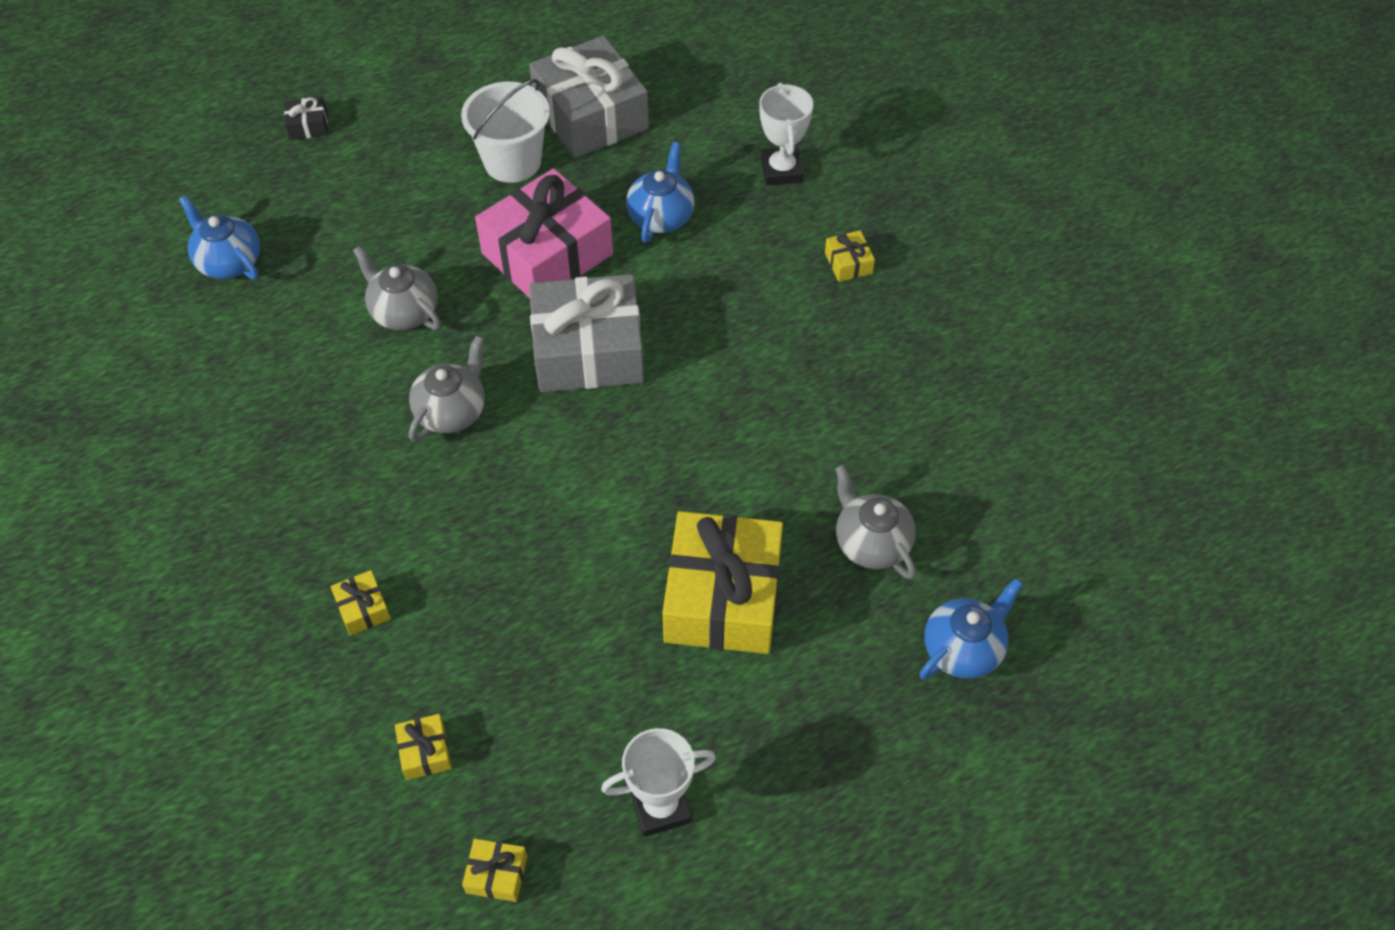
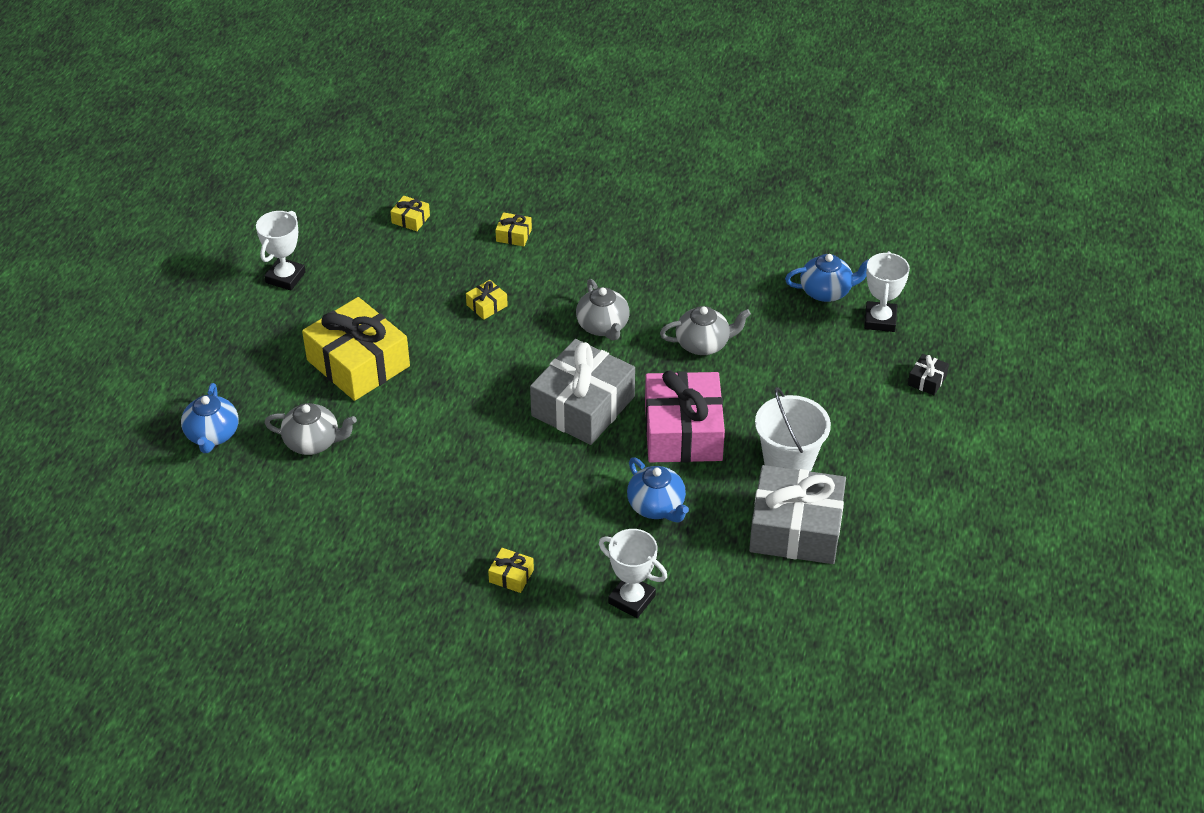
camera: 130 degrees right, 10 degrees down
(243, 199) = (880, 320): none -> white trophy
(496, 874) = (325, 212): yellow gift -> yellow gift (487, 305)

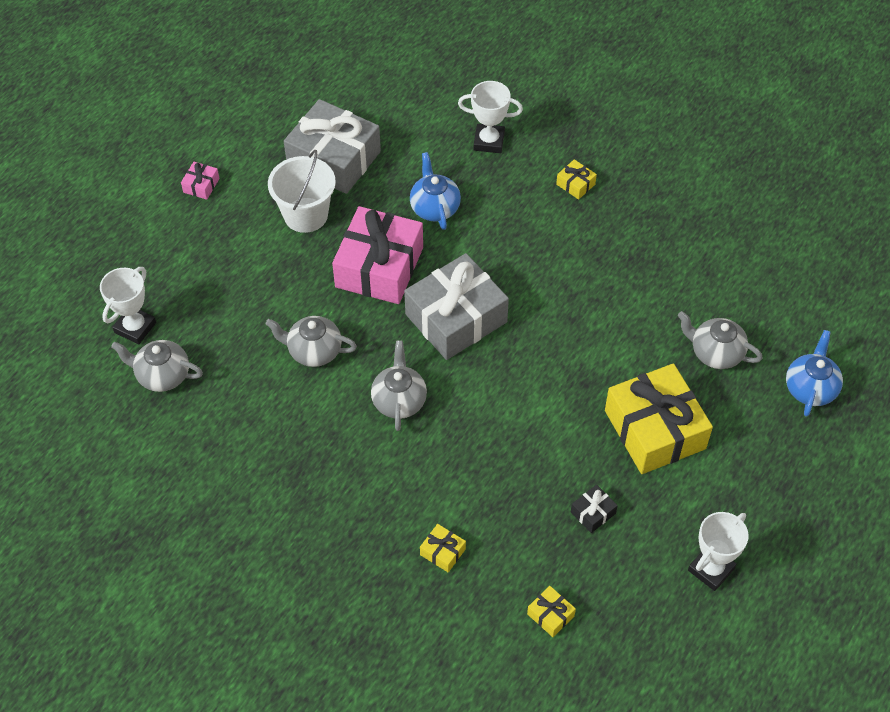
camera: 160 degrees left, 10 degrees up
(487, 305) = (505, 462): yellow gift -> none
(631, 599) = (489, 141): white trophy -> white trophy turned 45 degrees counterclockwise
(827, 291) = (162, 375): blue teapot -> grey teapot
(917, 461) = (201, 185): none -> pink gift
(927, 380) = (139, 254): black gift -> black gift (593, 512)

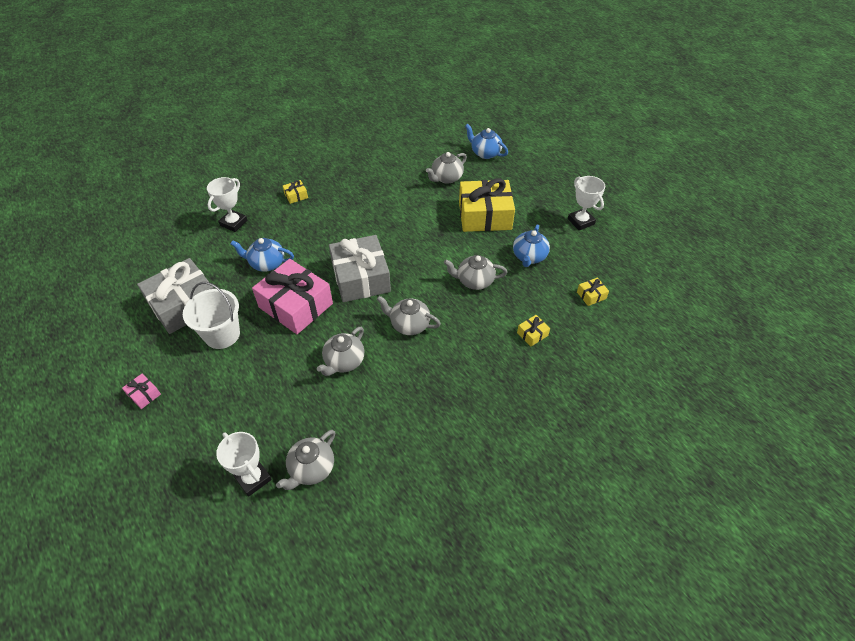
camera: 70 degrees left, 5 degrees down
(510, 454) = (474, 281): none -> grey teapot
(593, 512) = (529, 257): black gift -> blue teapot

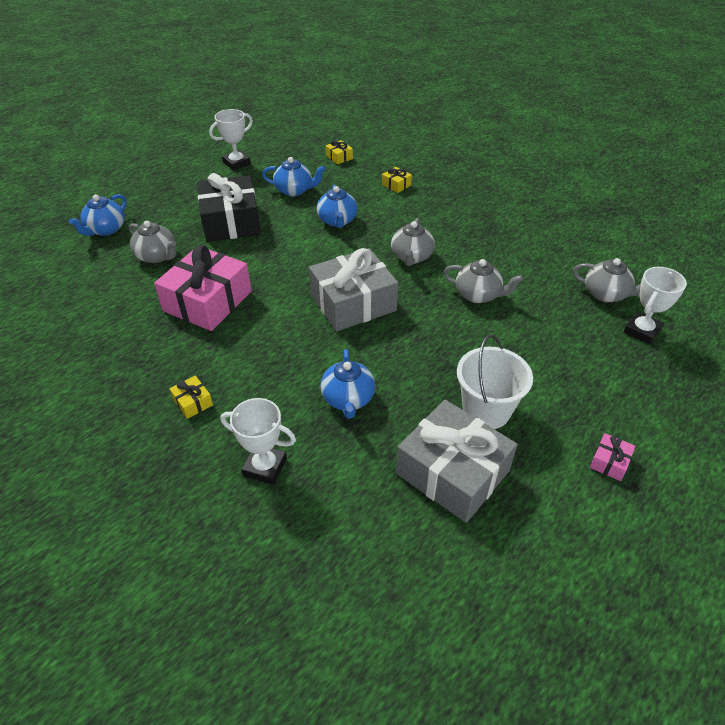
camera: 100 degrees left, 5 degrees down
(296, 305) = (414, 350): pink gift -> pink gift (207, 301)
(474, 281) = (337, 221): grey teapot -> blue teapot
(484, 215) = (231, 221): yellow gift -> black gift

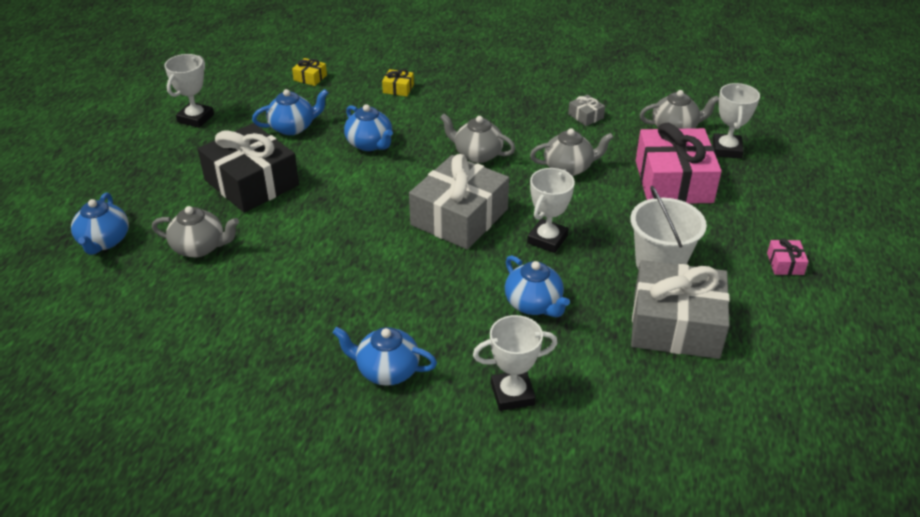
camera: 30 degrees left, 5 degrees down
(193, 402) = (386, 370): yellow gift -> blue teapot
(207, 301) = (306, 271): pink gift -> pink gift (673, 181)
(407, 349) = (547, 239): none -> white trophy
(411, 257) = (477, 154): grey teapot -> grey teapot turned 135 degrees clockwise
(531, 256) = (585, 116): none -> grey gift

